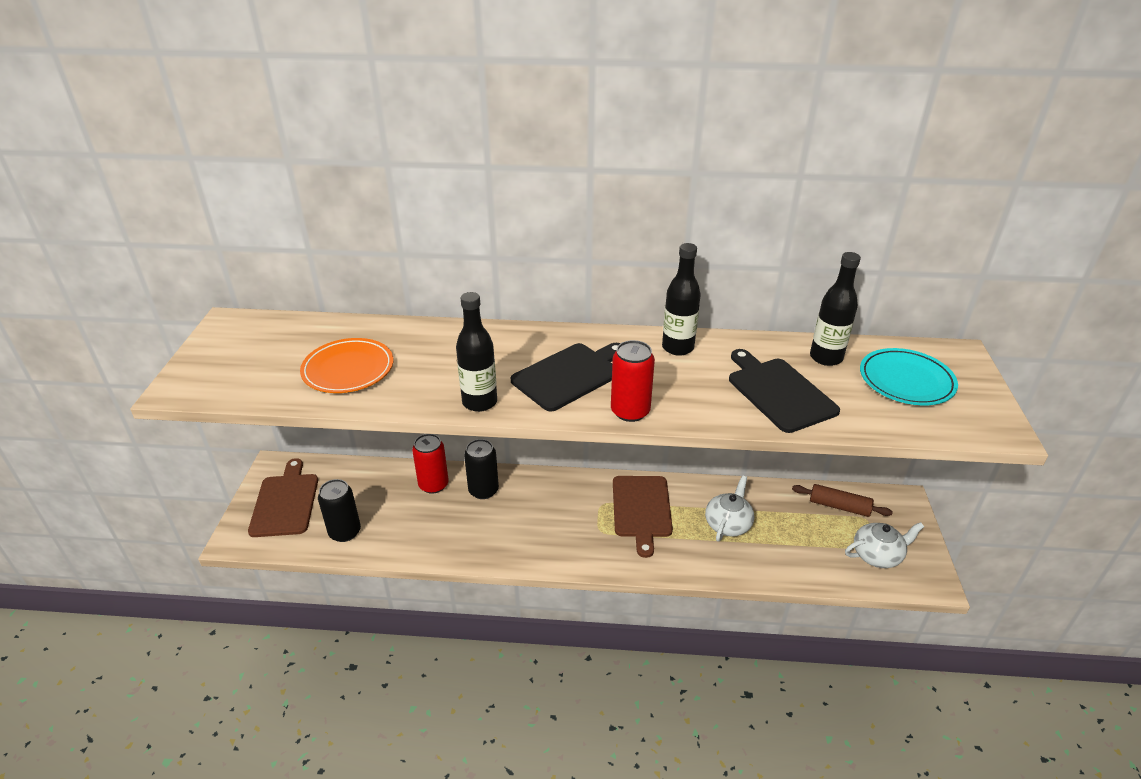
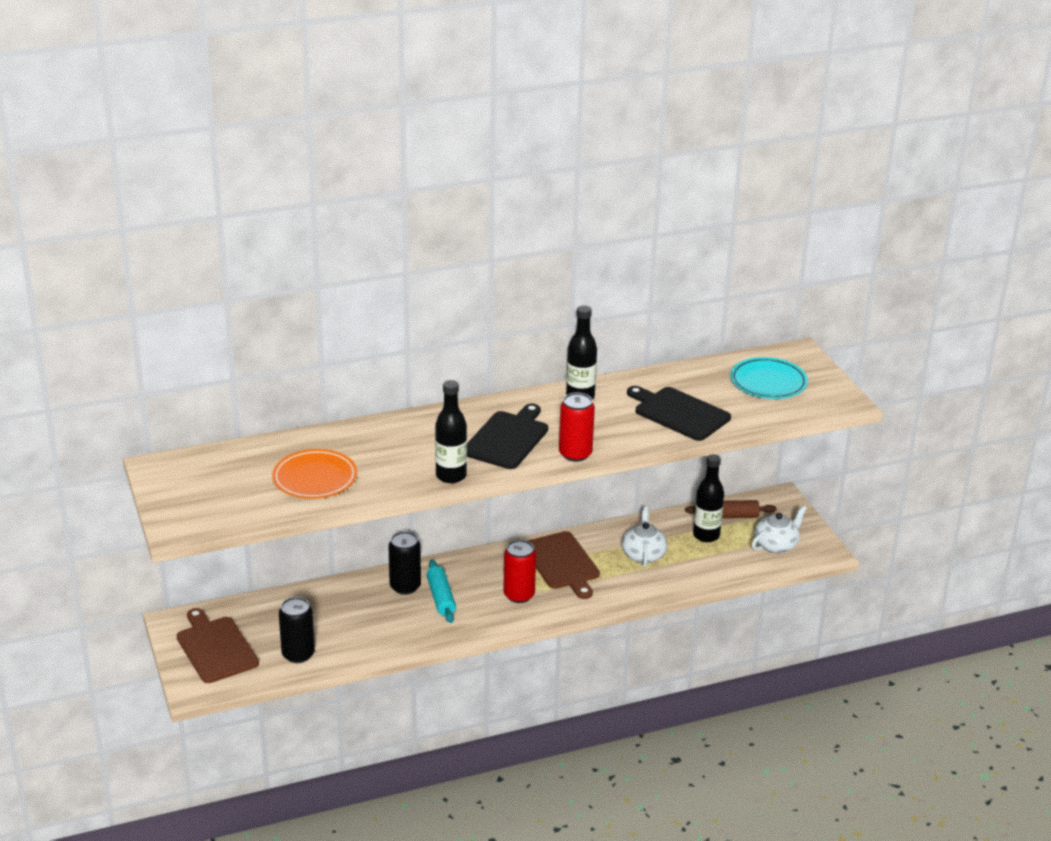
camera: 25 degrees left, 5 degrees down
(433, 485) = (353, 595): red can -> red can (519, 595)
(507, 512) = (441, 598): none -> turquoise rolling pin
(826, 358) = (701, 378): black bottle -> black bottle (706, 535)

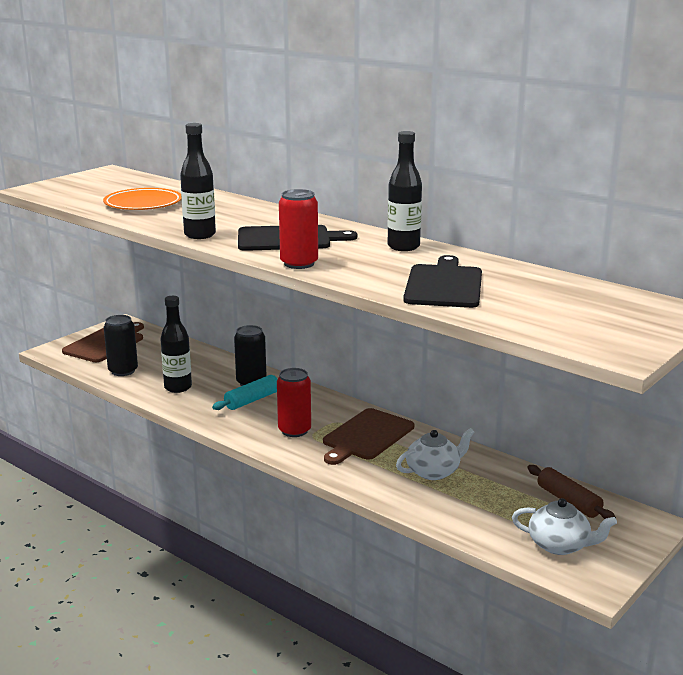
camera: 60 degrees right, 10 degrees down
(706, 535) = (514, 497): black bottle -> black bottle (178, 387)
(768, 382) = (584, 309): turquoise plate -> none

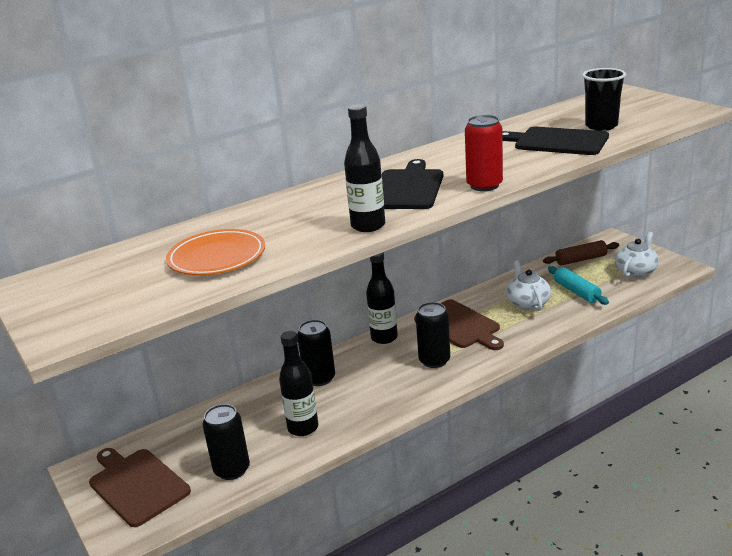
camera: 70 degrees left, 5 degrees up
(252, 400) = (360, 380): turquoise rolling pin -> turquoise rolling pin (577, 292)
(294, 430) = (434, 360): red can -> black can
(403, 247) = (455, 149): black bottle -> black bottle (384, 338)
(513, 303) = (601, 126): none -> black cup

